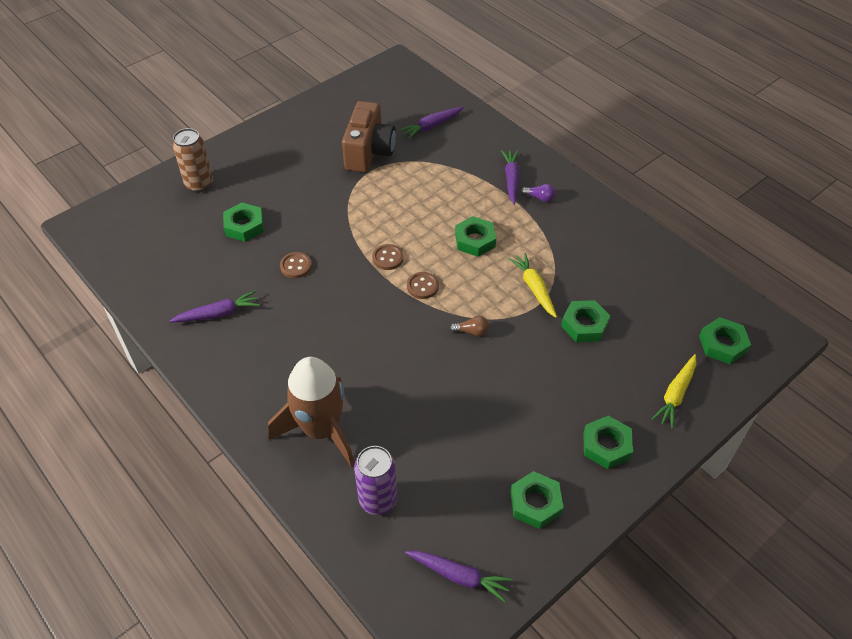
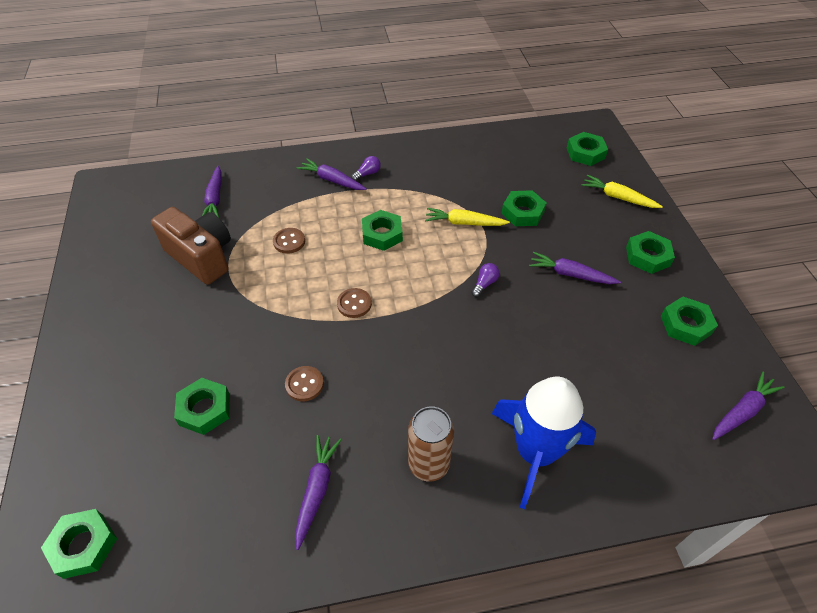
camera: 60 degrees left, 0 degrees up
(126, 225) = (83, 546): none -> green nut
(199, 184) = (94, 430): brown can -> brown can (428, 464)
(321, 430) = (535, 453): brown rocket -> blue rocket
(378, 500) = (640, 439): purple can -> none
(422, 286) = (409, 294): brown button -> brown button (289, 241)
(471, 331) = (484, 284): brown light bulb -> purple light bulb
(531, 390) = (570, 274): none -> purple carrot
(675, 394) = (618, 197): yellow carrot -> yellow carrot turned 150 degrees clockwise

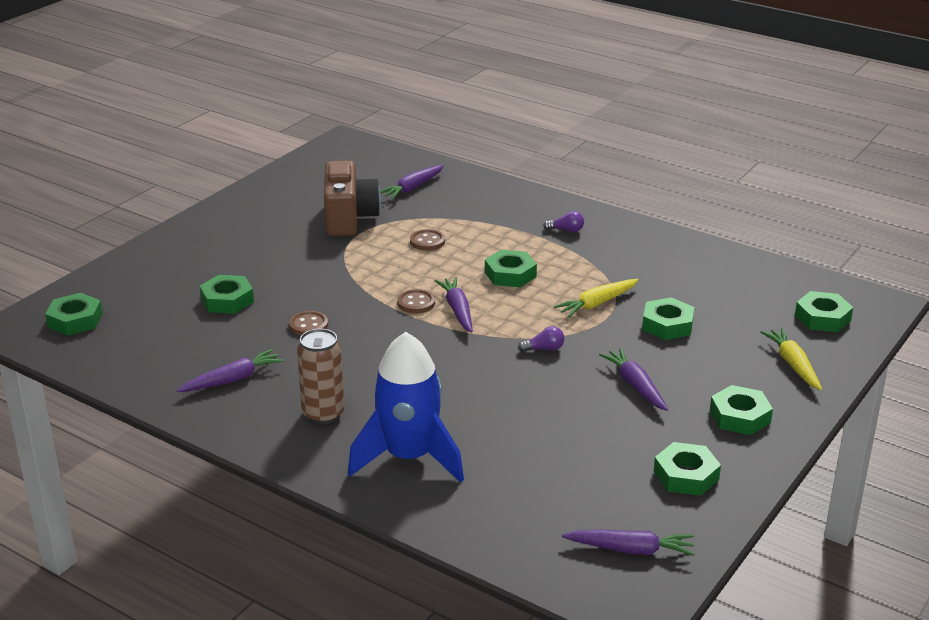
camera: 45 degrees right, 20 degrees down
(332, 180) = (527, 220): purple carrot -> purple carrot (457, 310)
(464, 223) = (597, 303): yellow carrot -> yellow carrot turned 90 degrees counterclockwise

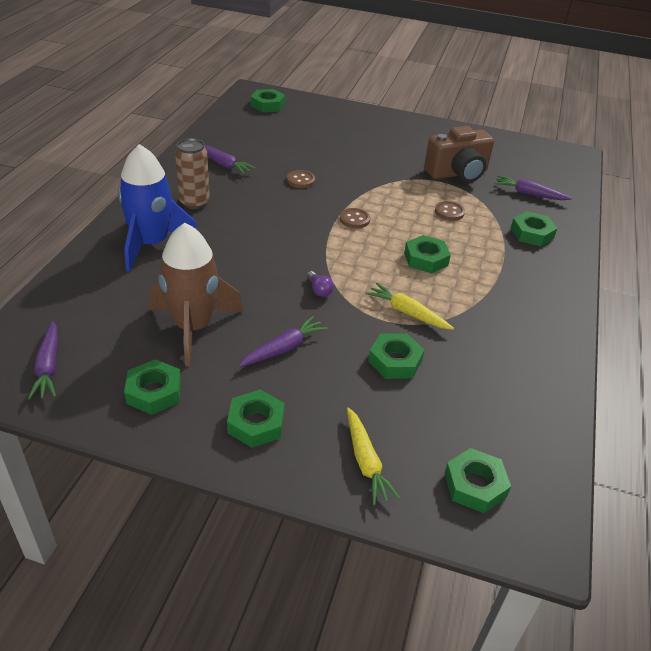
camera: 70 degrees right, 10 degrees up
(227, 300) = (316, 146): green nut -> green nut (532, 233)
(457, 310) = (355, 240): purple carrot -> none
(566, 230) = (524, 281): purple light bulb -> none
(586, 440) = (193, 327): none -> brown rocket
(793, 364) = (365, 461): yellow carrot -> yellow carrot turned 105 degrees clockwise

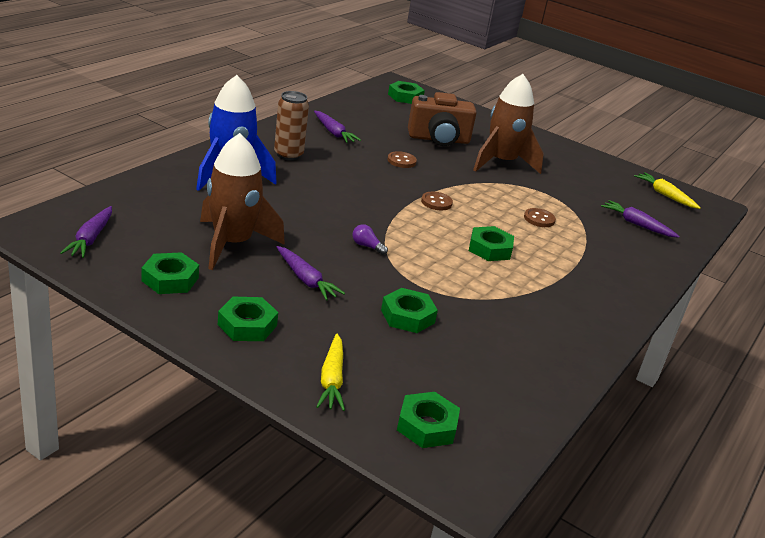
camera: 15 degrees right, 10 degrees down
(283, 348) = (306, 280): purple carrot -> purple carrot turned 75 degrees clockwise
(319, 290) = (367, 246): purple light bulb -> purple light bulb turned 135 degrees clockwise
(387, 157) = (501, 162): none -> brown rocket
(407, 312) = (444, 284): yellow carrot -> yellow carrot (665, 195)
(457, 174) = (568, 191): brown camera -> brown camera (439, 139)
(532, 233) = (617, 256): green nut -> none

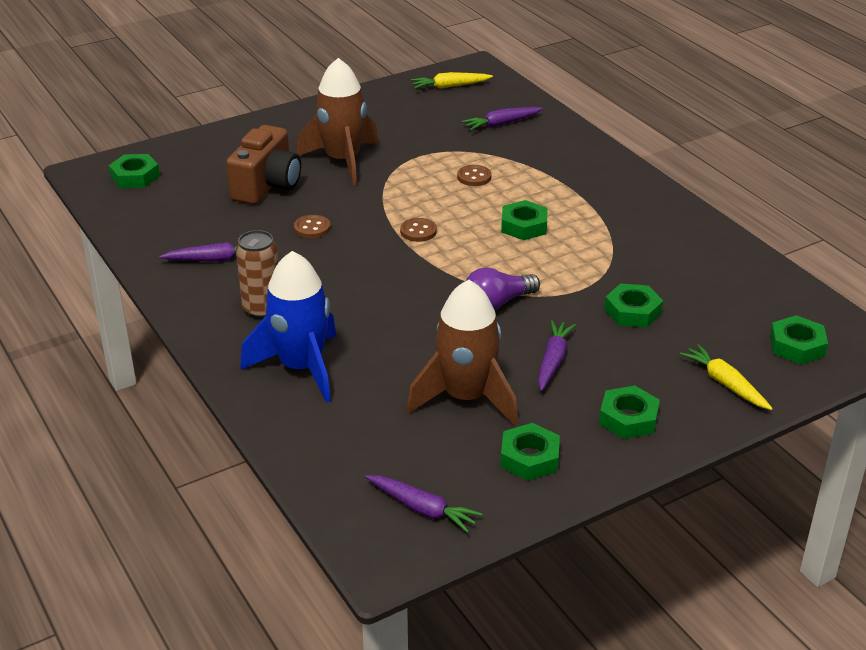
camera: 60 degrees left, 5 degrees up
(306, 280) = (553, 361): purple carrot -> purple carrot turned 60 degrees counterclockwise
(332, 379) = (725, 384): yellow carrot -> yellow carrot turned 150 degrees counterclockwise
(367, 246) = (497, 303): purple light bulb -> purple light bulb, size x1.85

